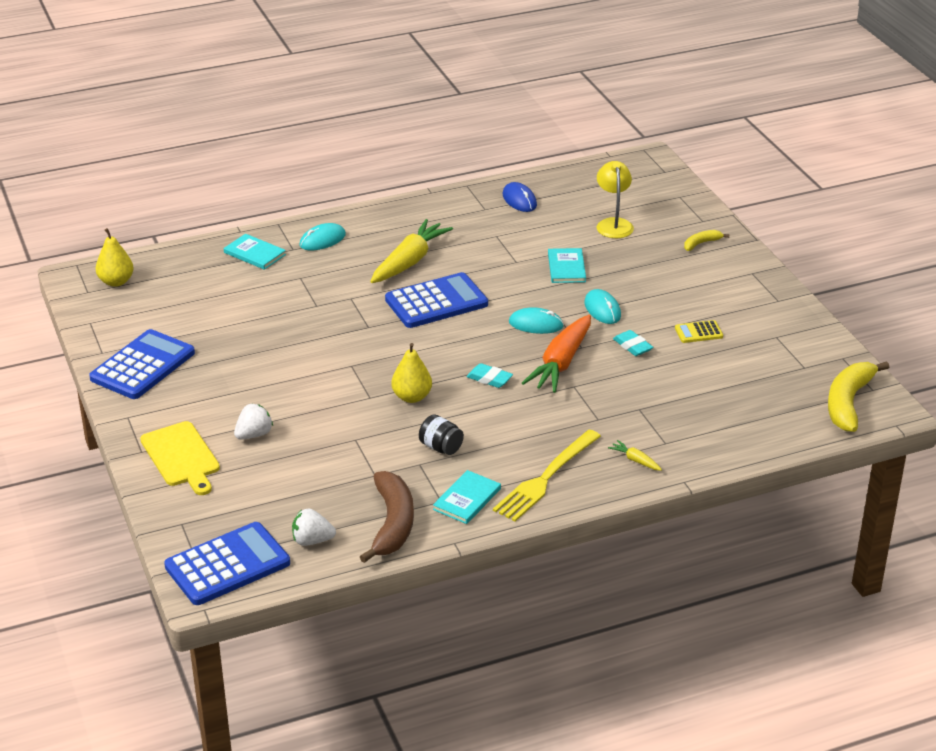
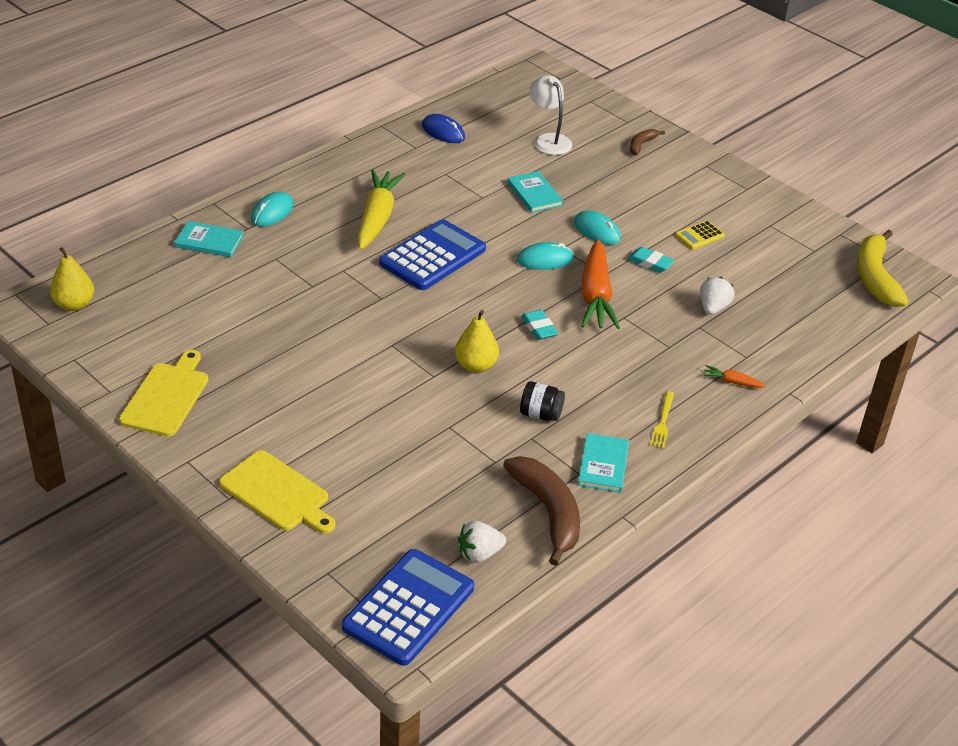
camera: 25 degrees left, 5 degrees up
(143, 366) = (167, 397): blue calculator -> yellow cutting board
(254, 435) = (340, 448): white strawberry -> white strawberry (713, 308)
(489, 379) = (539, 328): turquoise eraser -> turquoise eraser turned 60 degrees clockwise
(545, 478) = (662, 422): yellow fork -> yellow fork, size x0.49
(613, 224) = (548, 140): yellow lamp -> white lamp
(635, 460) = (732, 382): yellow carrot -> orange carrot
(701, 243) = (641, 145): yellow banana -> brown banana

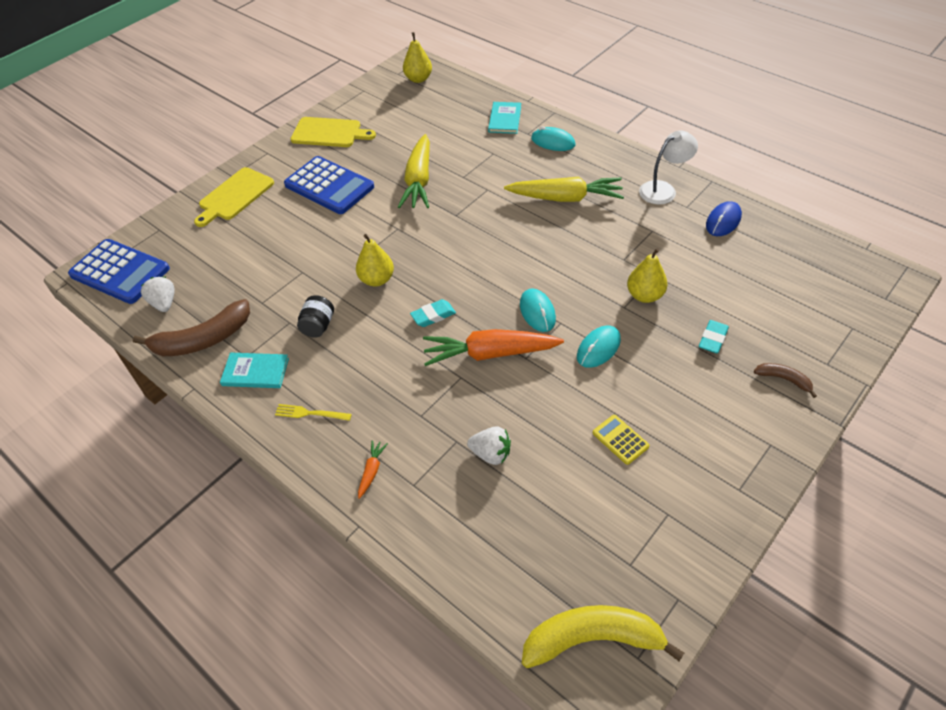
camera: 90 degrees right, 10 degrees up
(307, 321) = (419, 181): none -> yellow carrot
(432, 256) = (520, 237): blue calculator -> blue calculator (329, 186)
(534, 194) = (644, 295): turquoise book -> yellow pear
(548, 140) = (750, 298): white lamp -> white lamp (663, 189)
(650, 263) = (555, 395): turquoise eraser -> turquoise eraser (712, 339)

